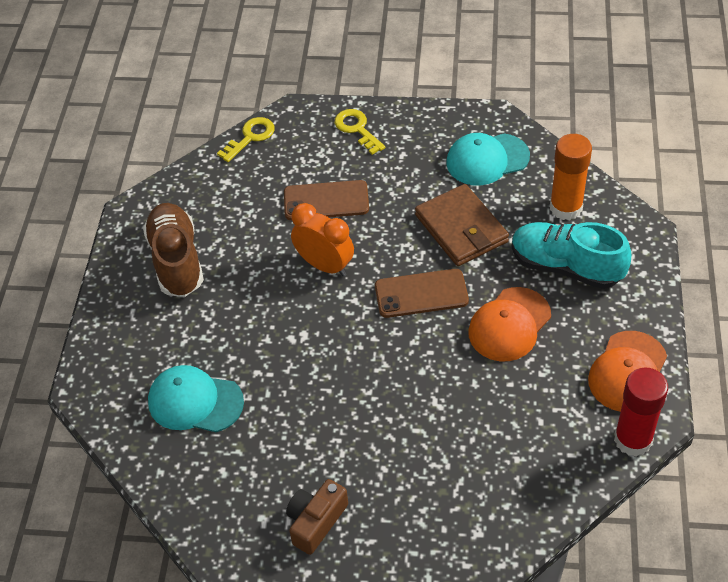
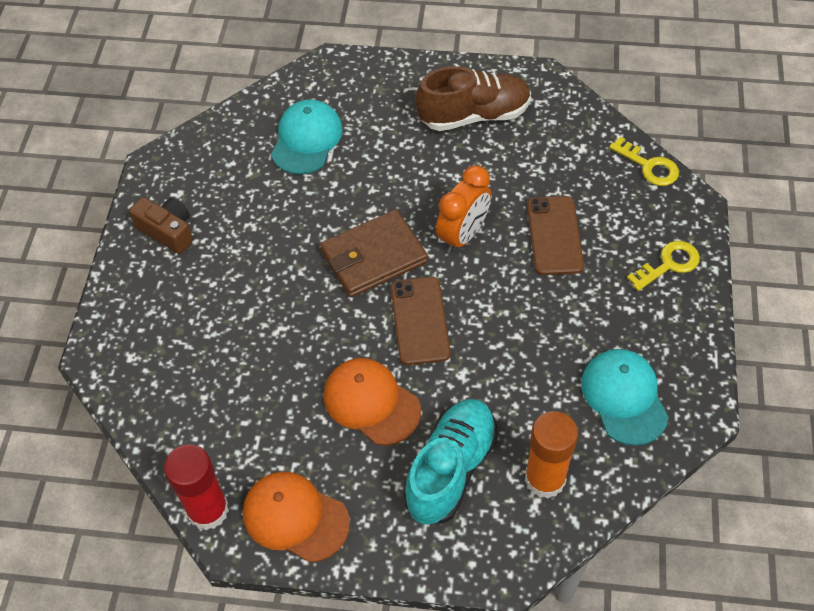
camera: 90 degrees right, 5 degrees up
(461, 228) = (512, 363): brown wallet -> brown wallet (374, 256)

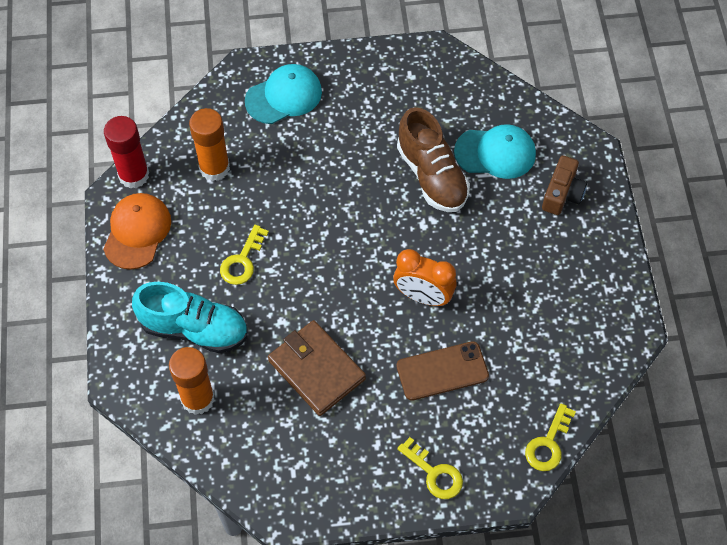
camera: 75 degrees right, 5 degrees up
(167, 231) = (371, 80): brown camera -> brown camera (562, 193)
(230, 413) = (214, 168): none -> orange glue stick
(371, 402) = (242, 261): orange cap -> yellow key
(374, 256) = (383, 232): brown wallet -> brown wallet (316, 370)
(420, 321) = (326, 280): brown phone -> none
(474, 115) = (565, 281): brown shoe -> brown shoe (432, 176)
(624, 397) = (285, 450): turquoise cap -> turquoise cap (284, 96)

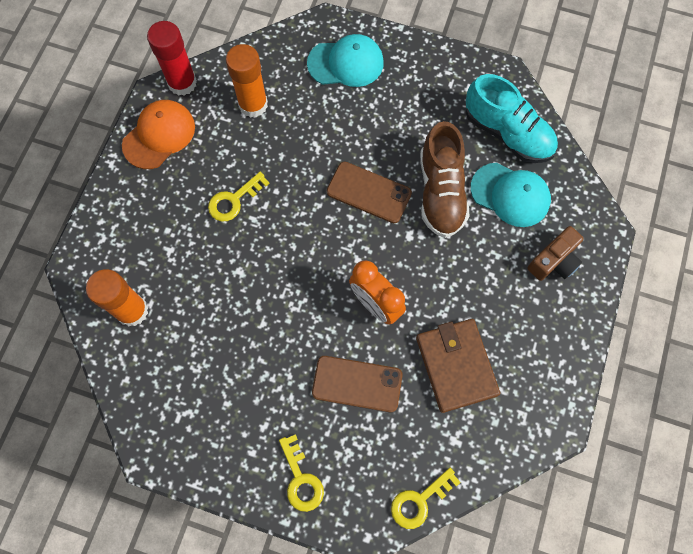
camera: 25 degrees right, 10 degrees up
(194, 329) = (162, 245): turquoise shoe -> turquoise shoe (507, 133)
(316, 370) = (246, 331): brown wallet -> brown wallet (456, 366)
(366, 202) = (369, 192): none -> brown phone

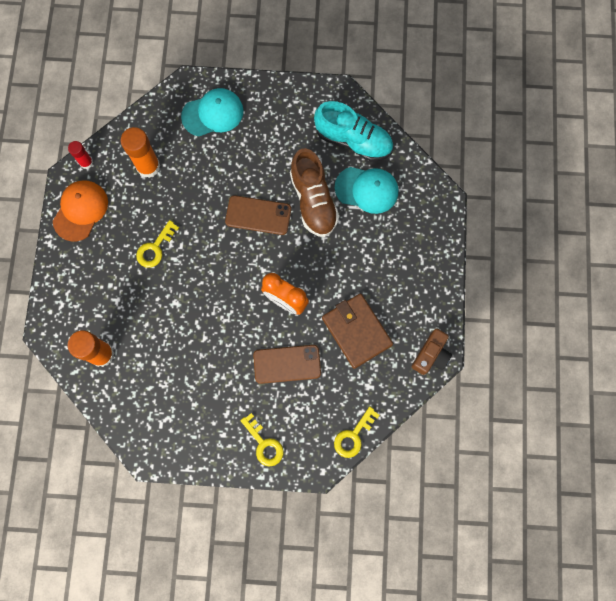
camera: 15 degrees left, 5 degrees up
(182, 83) = (86, 162): red glue stick -> red glue stick, size x0.57
(554, 261) = (411, 233): brown camera -> brown camera (431, 355)

